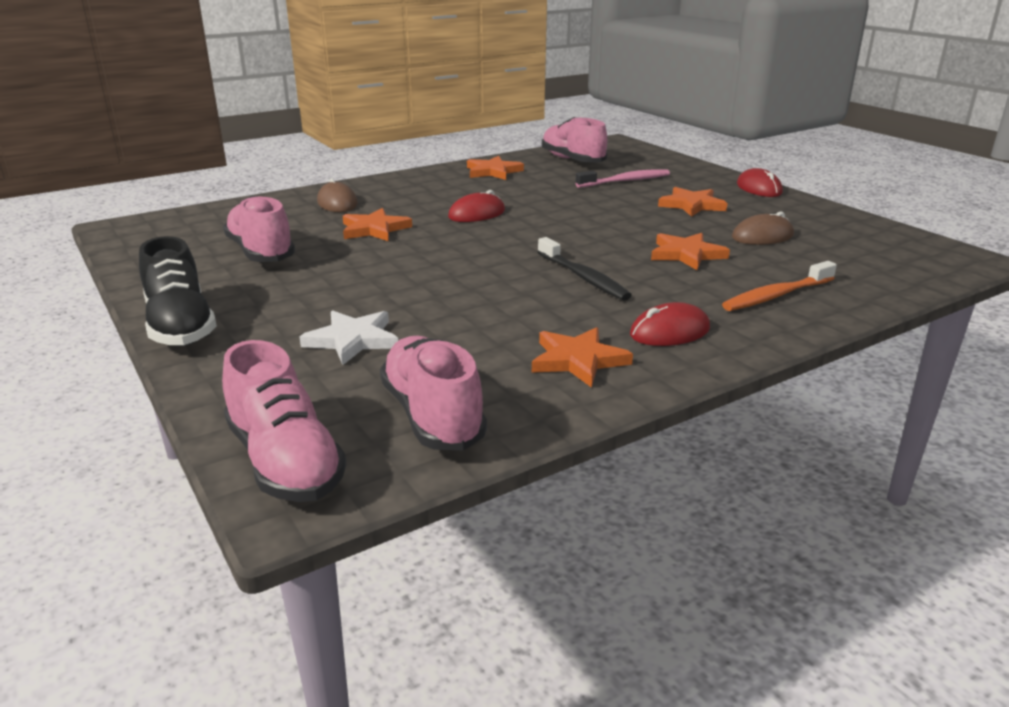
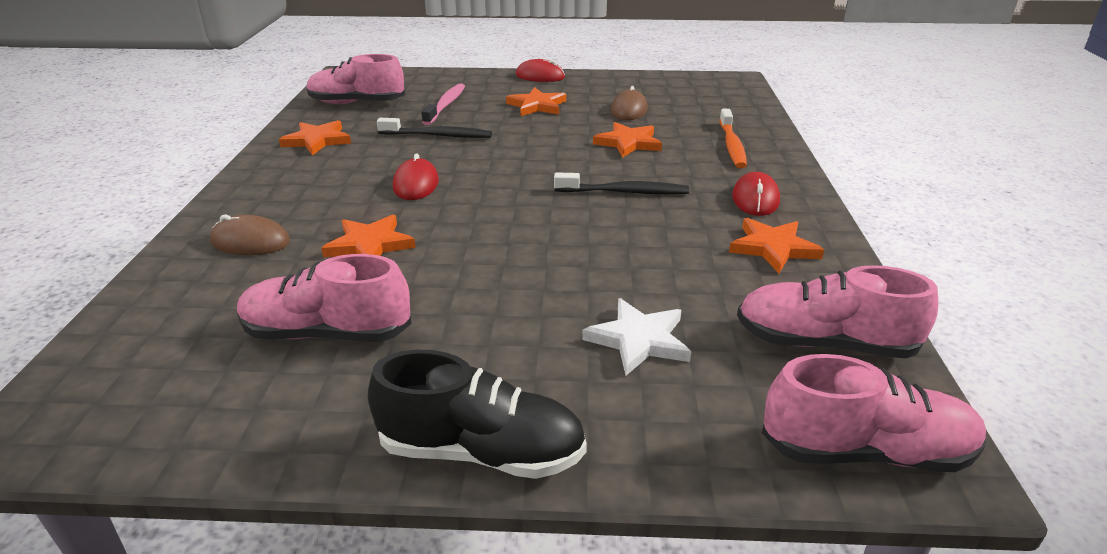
camera: 55 degrees left, 5 degrees up
(566, 195) = (438, 135): none -> black toothbrush

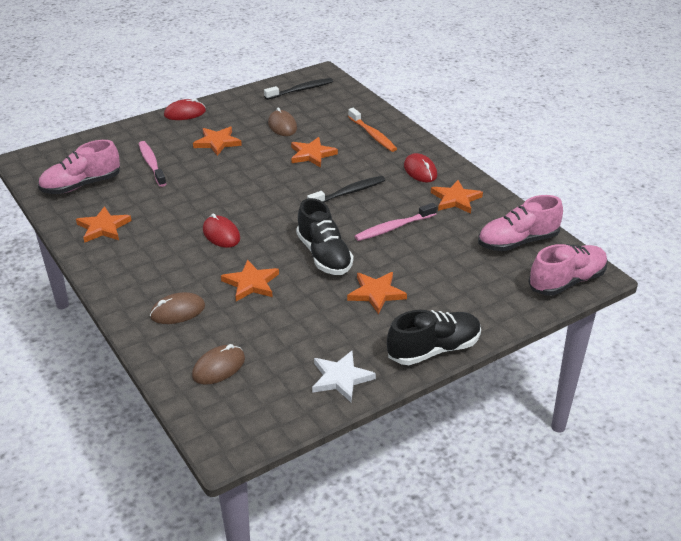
camera: 35 degrees left, 5 degrees up
(184, 324) = (218, 367): none -> brown mouse
(327, 333) = (299, 337): pink shoe -> none
(438, 135) = (183, 192): black toothbrush -> black toothbrush (301, 90)
(499, 248) = (324, 255): none -> black shoe
(504, 323) = (376, 293): none -> orange star
(635, 250) = (393, 228): none -> pink toothbrush
(638, 340) = (443, 274): white star -> white star (341, 378)

